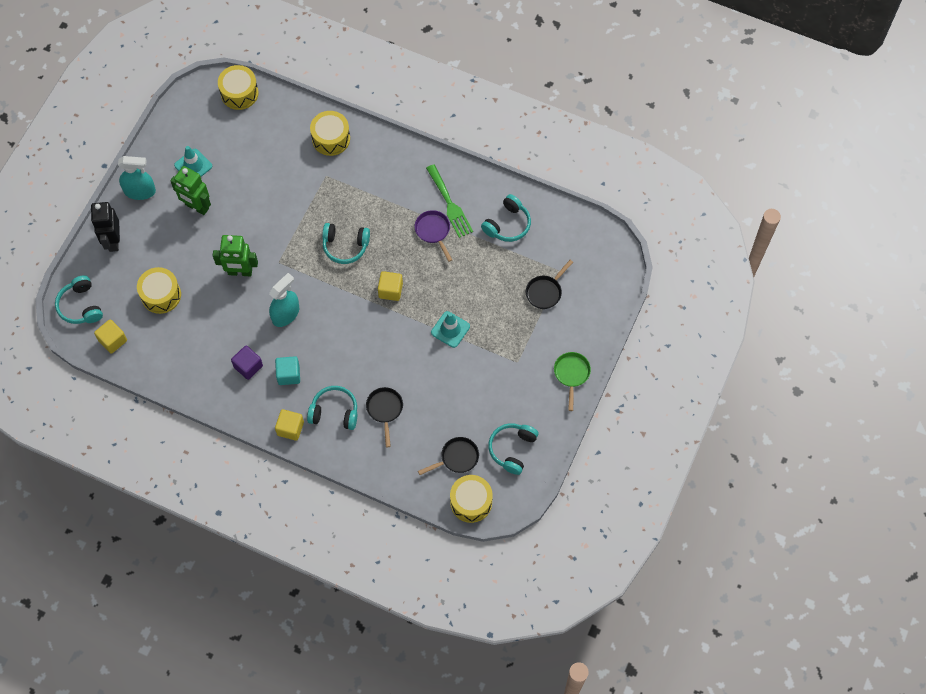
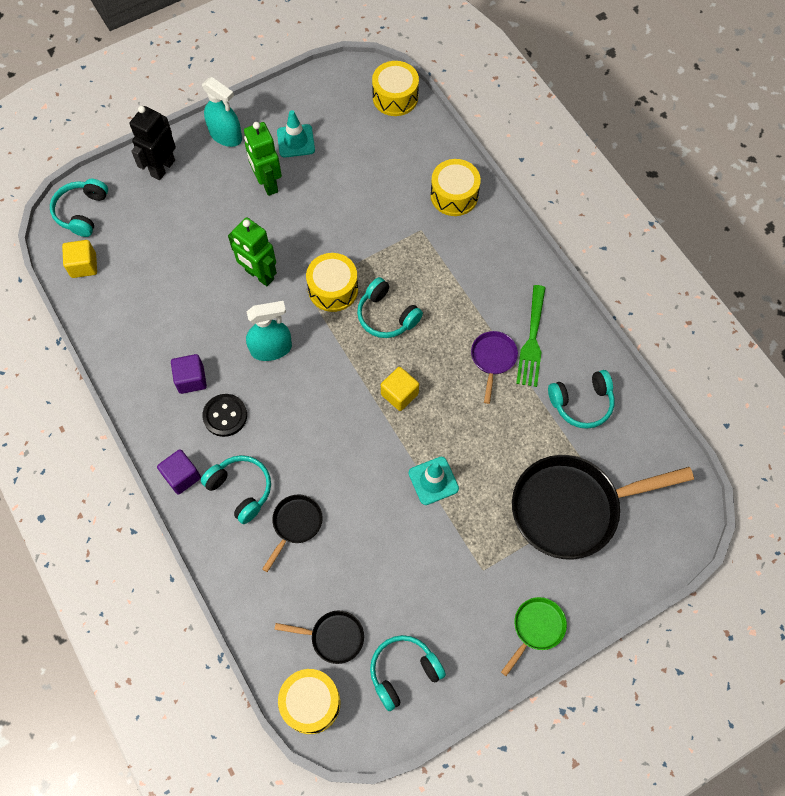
camera: 35 degrees right, 0 degrees up
(161, 295) = (164, 249): yellow drum -> yellow drum (333, 289)
(288, 374) = (225, 416): turquoise cube -> black button
(290, 428) = (182, 476): yellow cube -> purple cube
(545, 292) = (572, 508): black pan -> black pan, size x2.15

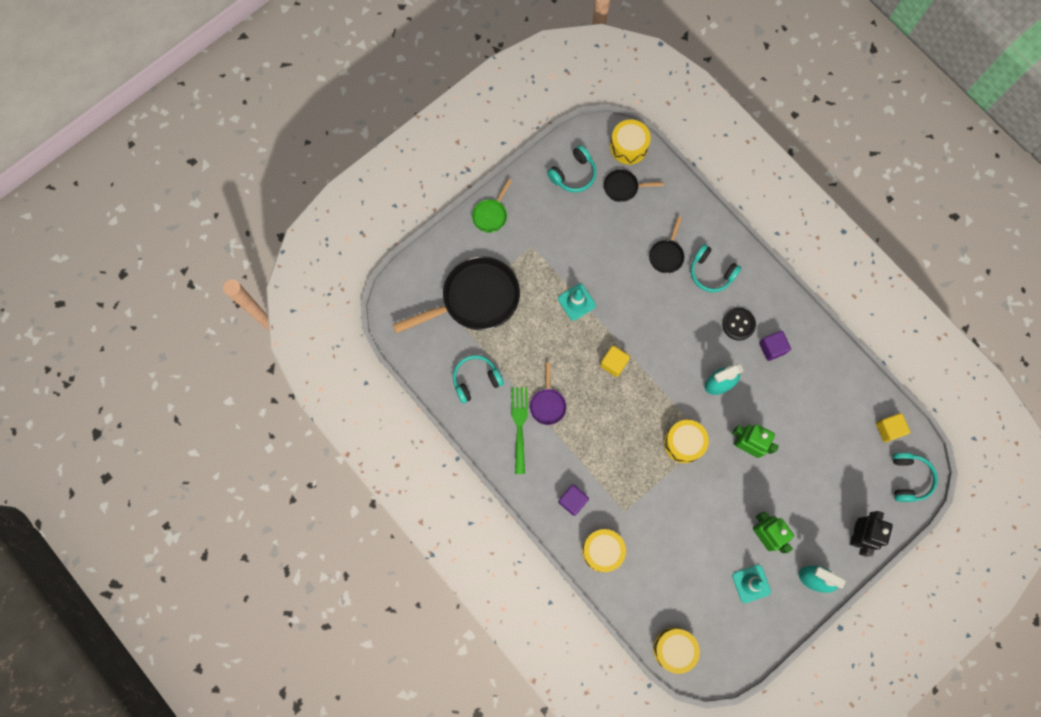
camera: 170 degrees right, 10 degrees up
(182, 476) = (755, 275): purple cube -> purple cube (572, 501)
(386, 316) = (636, 427): turquoise headphones -> none

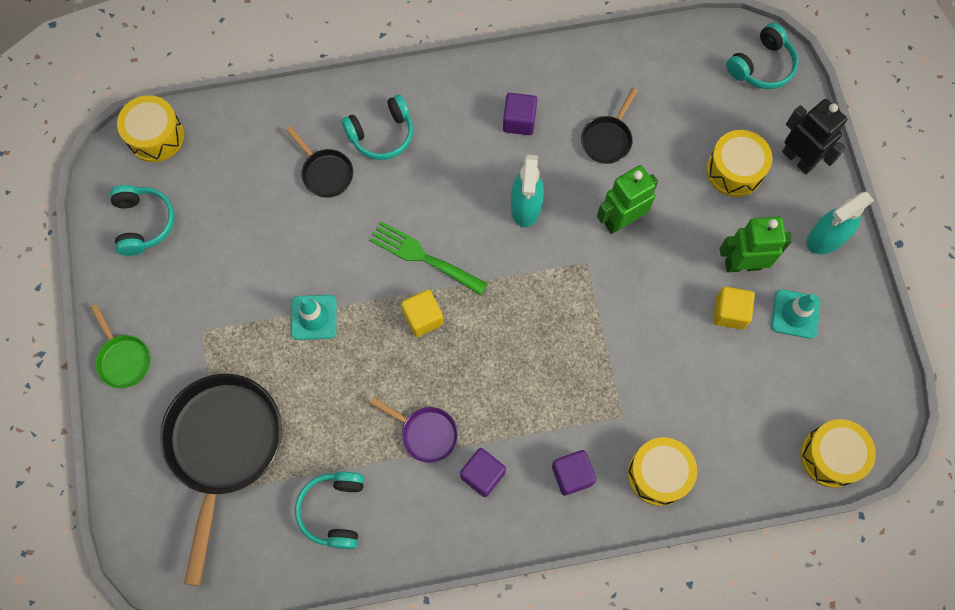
camera: 60 degrees left, 5 degrees down
(519, 425) = (431, 487): green fork -> green fork (423, 257)
(543, 450) = (482, 475): none -> purple cube
(623, 187) = (204, 173): black pan -> black pan (608, 139)
(684, 443) = (576, 291): yellow drum -> yellow drum (734, 170)
(738, 324) = (466, 141): black button -> none
(888, 429) = (692, 53): yellow cube -> yellow cube (729, 313)
(909, 478) = (762, 66): turquoise headphones -> turquoise headphones turned 105 degrees clockwise

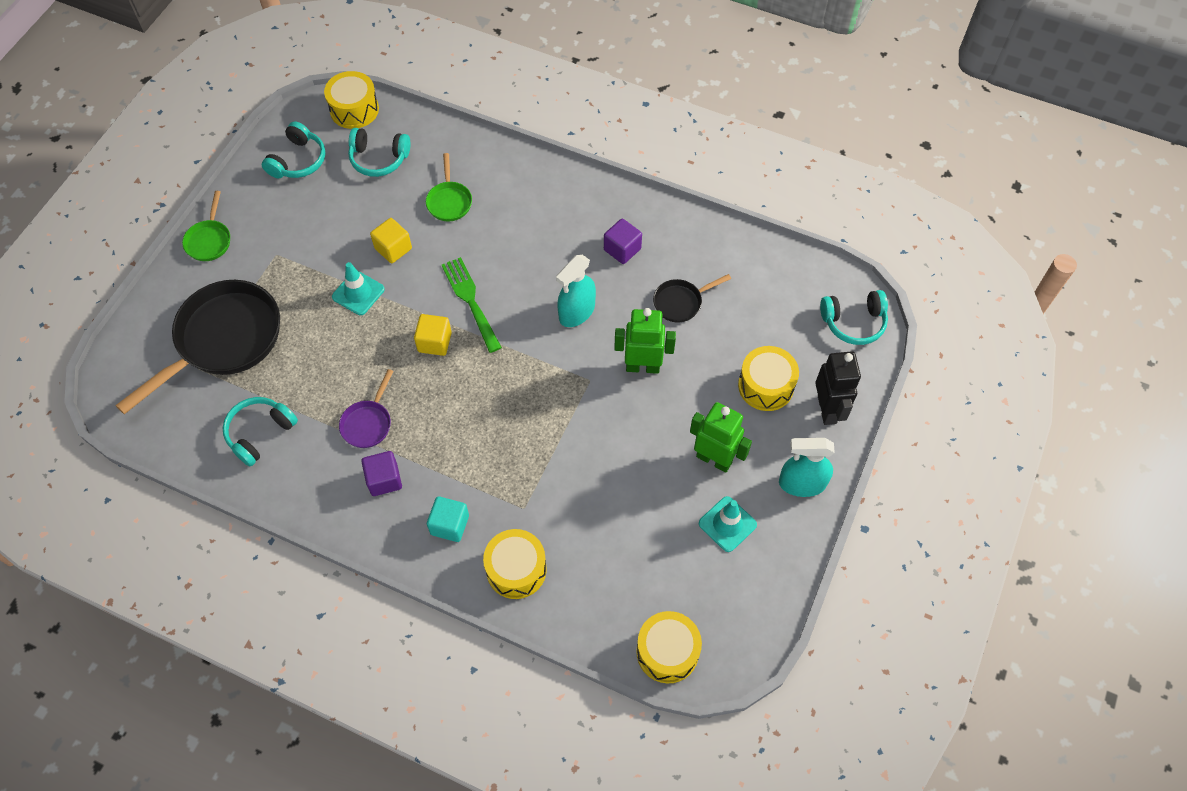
camera: 35 degrees right, 10 degrees down
(325, 173) = (449, 201): black pan -> green pan
(381, 134) = (511, 199): turquoise headphones -> turquoise headphones (379, 159)
(425, 433) = (368, 423): purple pan -> purple pan turned 45 degrees clockwise
(572, 475) = (449, 525): purple cube -> turquoise cube
(729, 313) = (673, 488): yellow cube -> yellow cube (393, 248)

